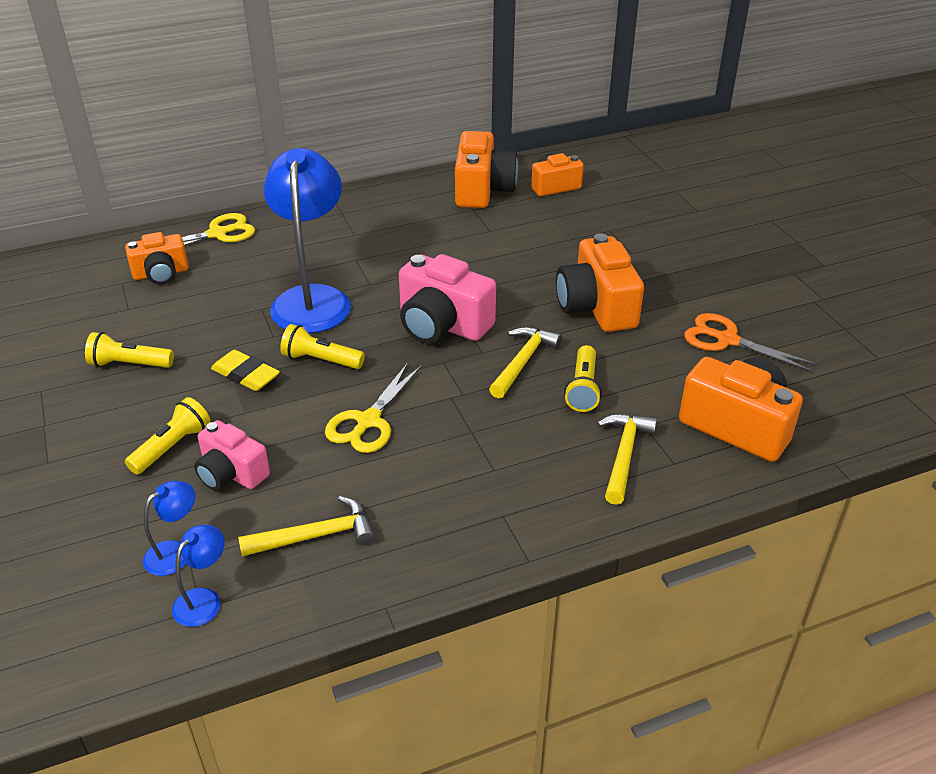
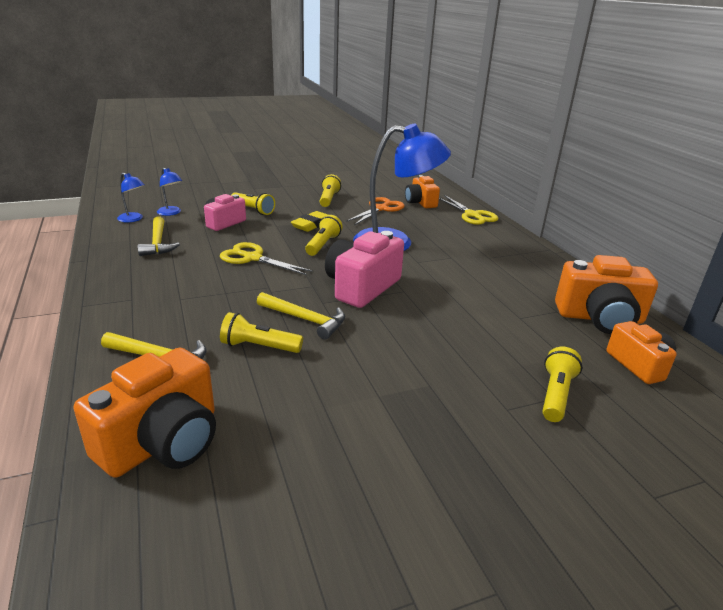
camera: 90 degrees right, 10 degrees down
(596, 307) = (389, 369): orange camera -> none
(605, 229) = (556, 394): none -> yellow flashlight
(727, 340) = (319, 464): orange scissors -> orange scissors (380, 209)

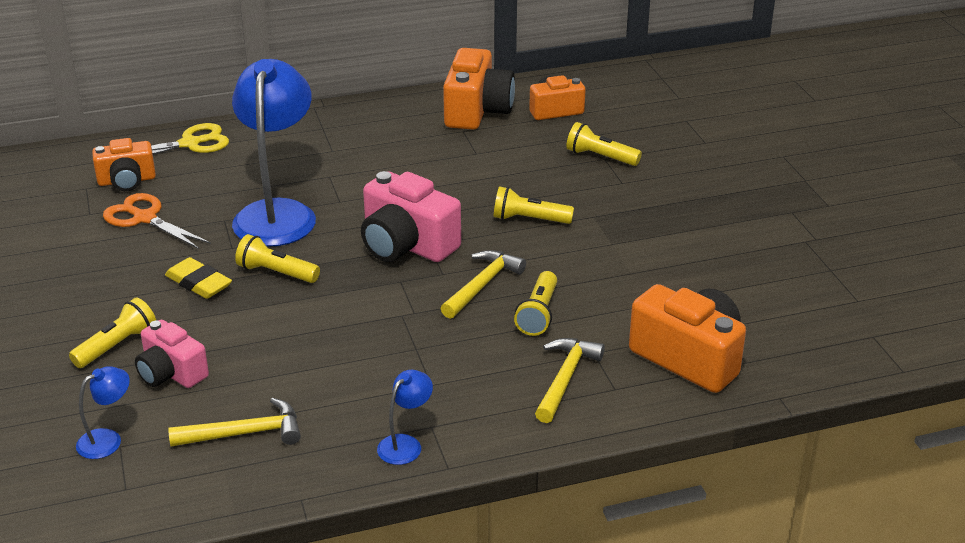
camera: 85 degrees left, 5 degrees up
(133, 219) = (129, 482): blue lamp -> blue lamp (405, 444)
(252, 258) = (314, 333): yellow scissors -> none
(328, 199) = (84, 267): yellow flashlight -> yellow flashlight (529, 219)

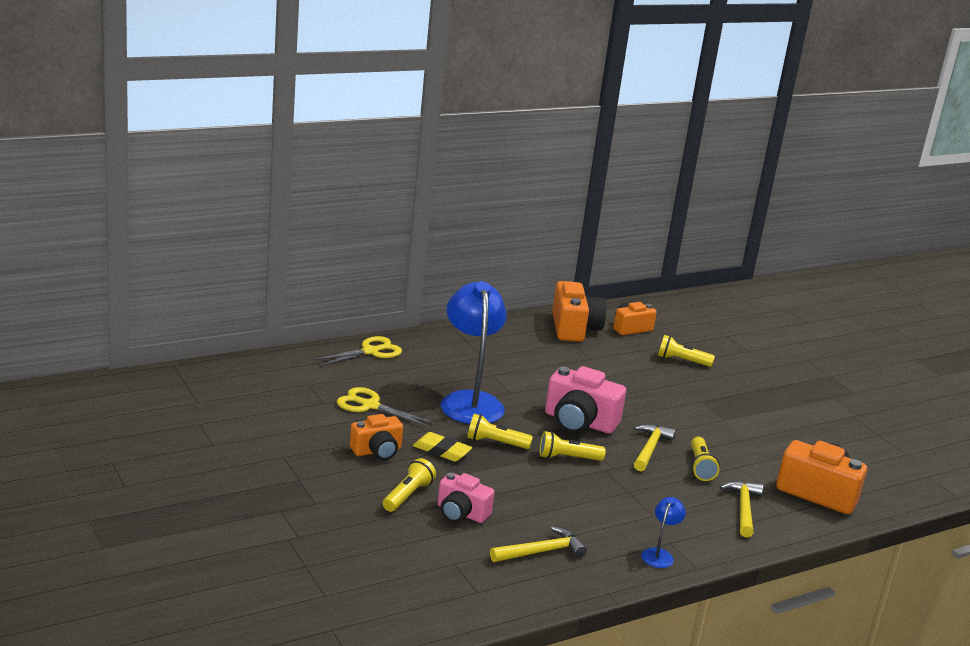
camera: 15 degrees left, 10 degrees down
(107, 439) = (443, 560): blue lamp -> none
(127, 181) = (338, 379): orange camera -> orange camera (377, 451)
(144, 218) = (370, 406): orange scissors -> yellow scissors
(529, 219) = (656, 404): yellow flashlight -> yellow flashlight (567, 458)

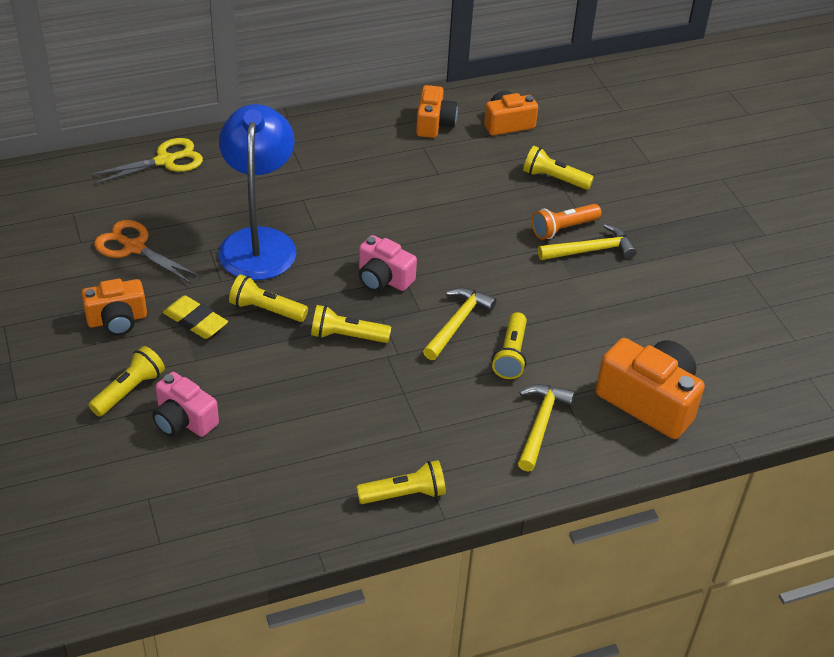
camera: 10 degrees right, 20 degrees up
(370, 406) = (134, 247): yellow scissors -> orange scissors
(541, 552) = (259, 484): yellow hammer -> yellow hammer (590, 250)
(574, 328) = (434, 124): orange camera -> orange camera, size x0.63
(579, 422) = (383, 278): pink camera -> pink camera, size x0.63
(659, 554) = (404, 494): blue lamp -> yellow flashlight
(703, 390) = (563, 229): none -> orange flashlight

